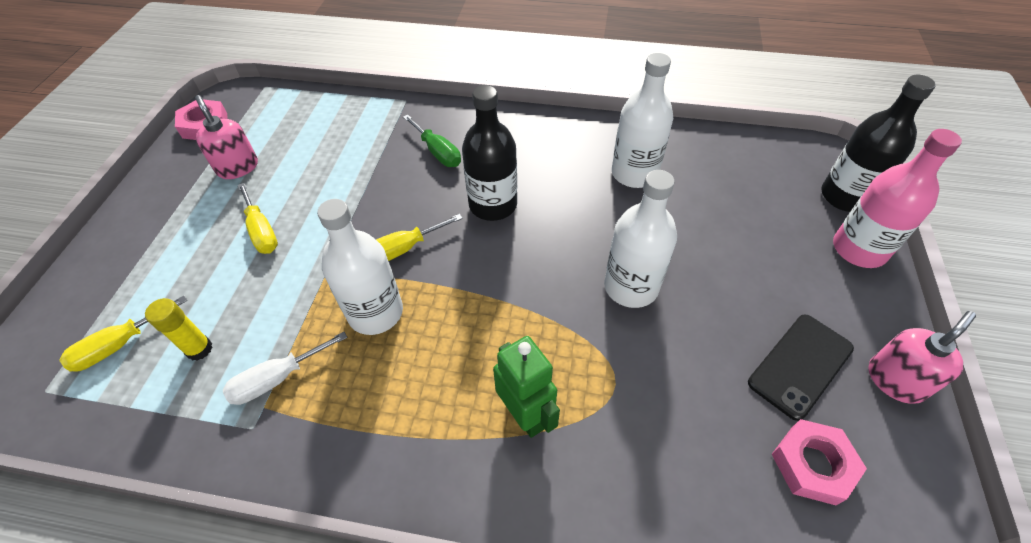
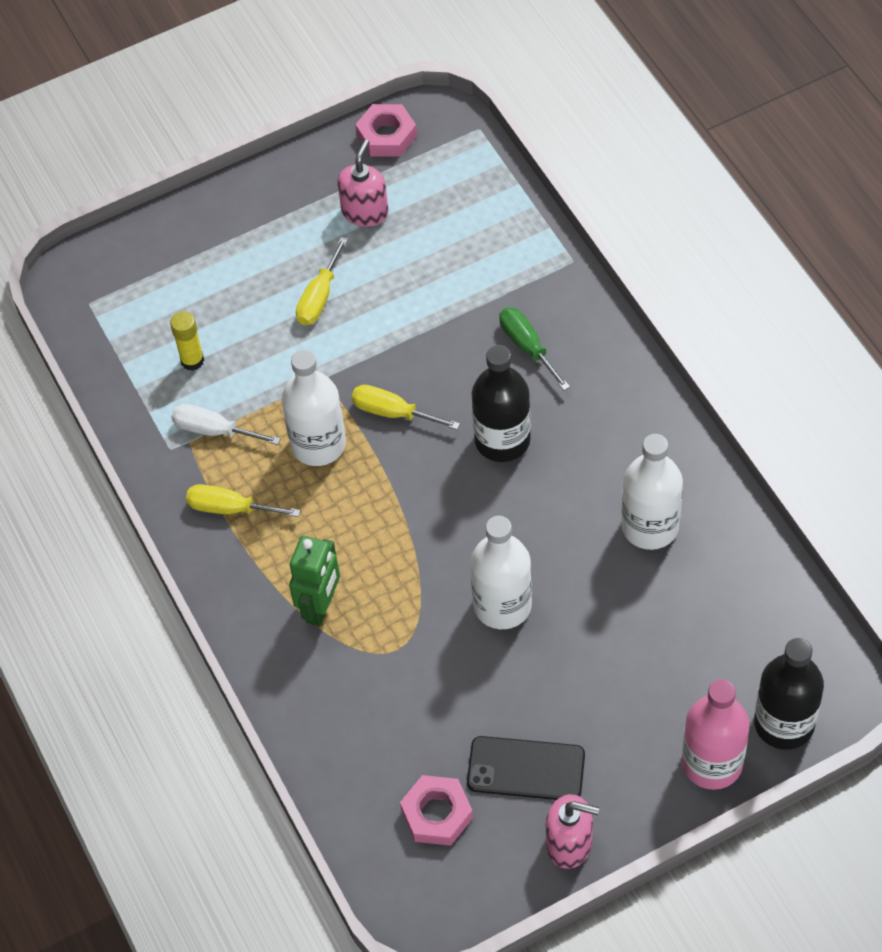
camera: 55 degrees right, 5 degrees up
(119, 345) = (152, 309): yellow screwdriver -> yellow screwdriver (230, 508)
(438, 152) = (527, 347): green screwdriver -> green screwdriver turned 135 degrees clockwise

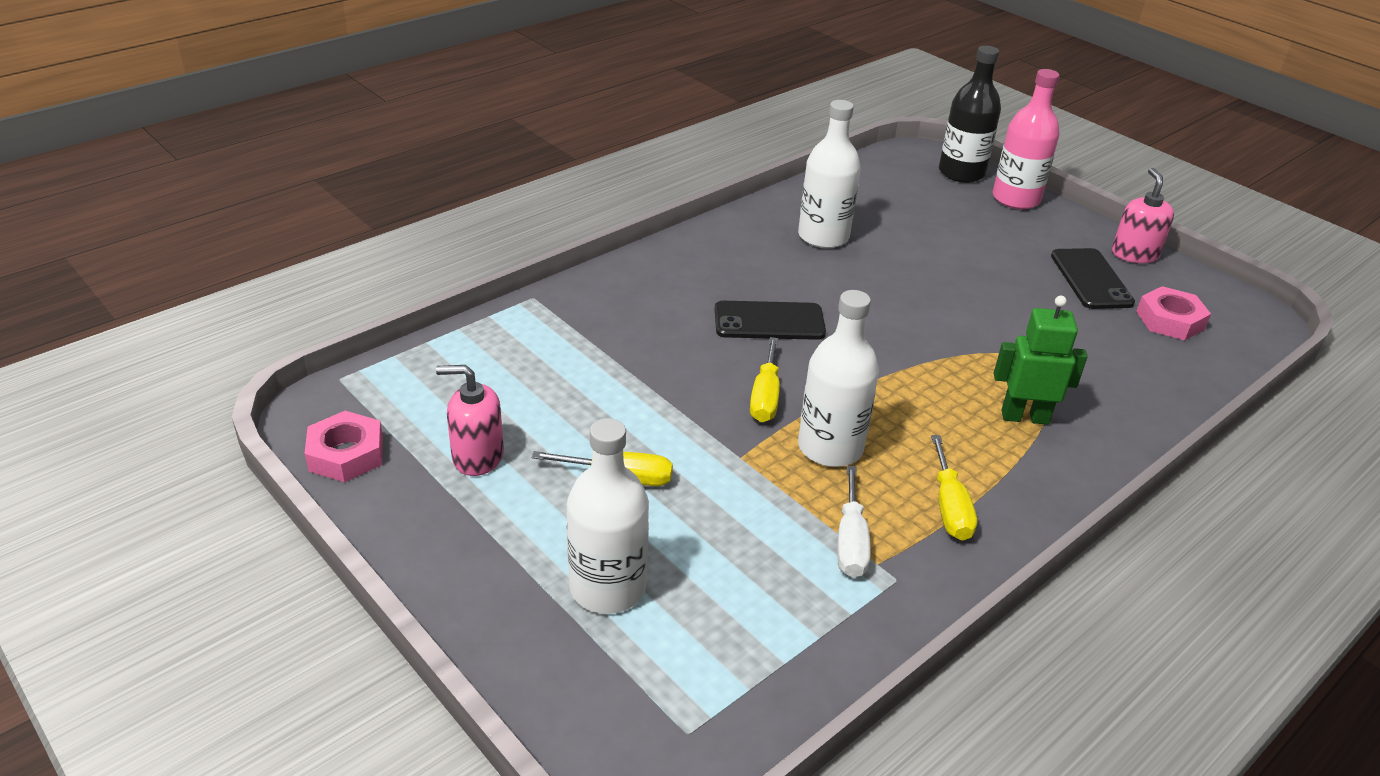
camera: 110 degrees left, 20 degrees down
(192, 361) = (753, 584): yellow glue stick -> none
(502, 440) = (769, 321): black bottle -> black phone
(502, 605) = (948, 305): white bottle -> white bottle (607, 587)
(527, 347) = (650, 316): green screwdriver -> none

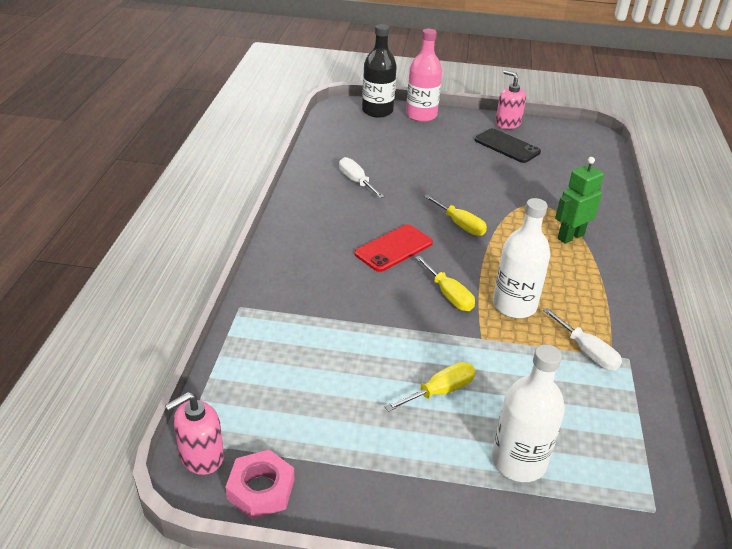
camera: 40 degrees left, 0 degrees up
(477, 456) = (345, 433): pink soap dispenser -> pink soap dispenser (201, 456)
(769, 321) = (394, 248): black phone -> red phone
(823, 236) = (356, 181): white bottle -> white screwdriver
(949, 507) = (601, 304): yellow screwdriver -> yellow screwdriver (460, 225)
(1170, 320) = (562, 152): pink nut -> none

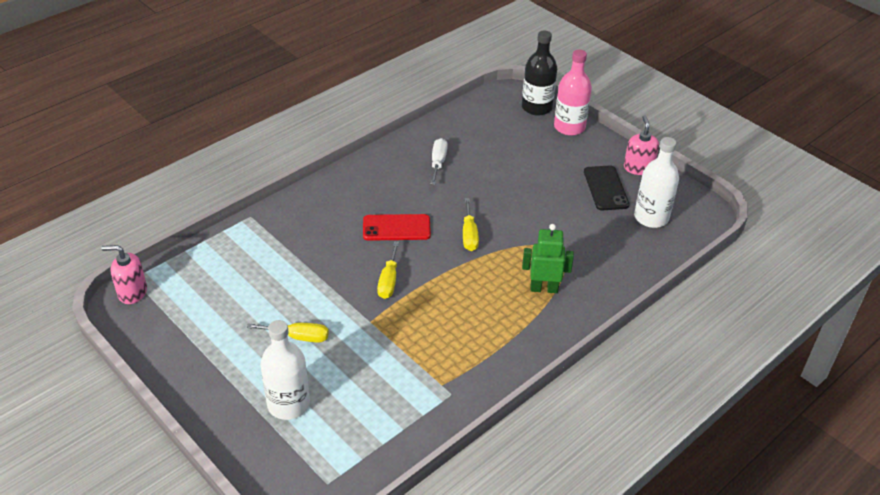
camera: 40 degrees right, 5 degrees up
(261, 489) = (140, 328): pink nut -> none
(514, 305) = (424, 313): white bottle -> white bottle (651, 217)
(587, 352) = (428, 372): white screwdriver -> none

